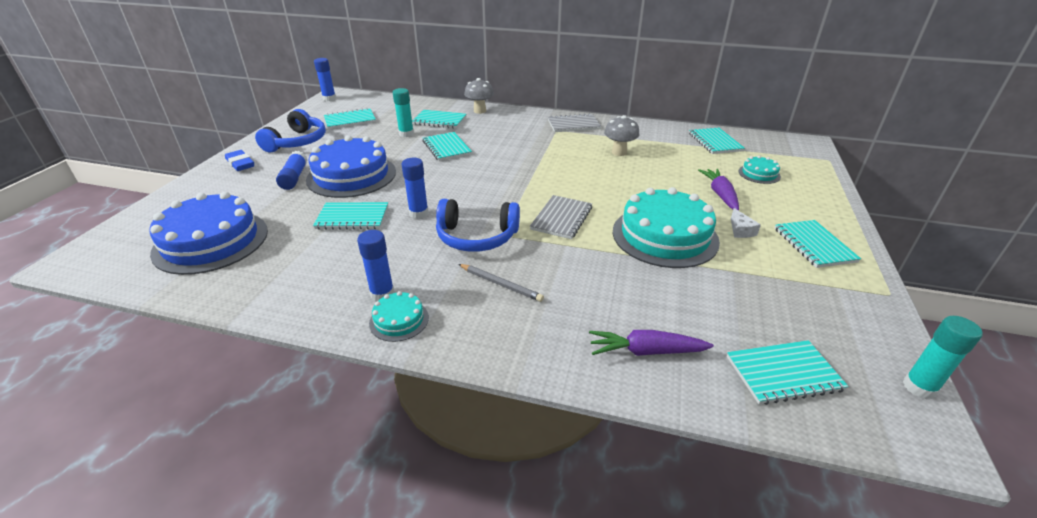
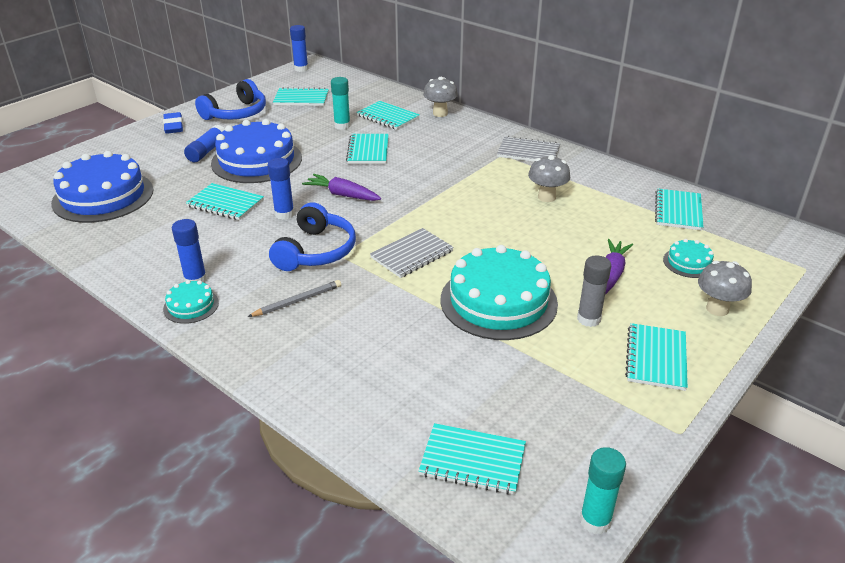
camera: 25 degrees right, 0 degrees up
(476, 237) = (315, 251): blue headphones -> blue headphones turned 105 degrees counterclockwise
(500, 284) = (297, 301): grey pencil -> grey pencil turned 90 degrees counterclockwise
(646, 351) = (367, 398): purple carrot -> purple carrot (342, 195)
(740, 230) = (588, 319): white cheese -> grey glue stick
(810, 199) = (717, 309): none -> grey mushroom

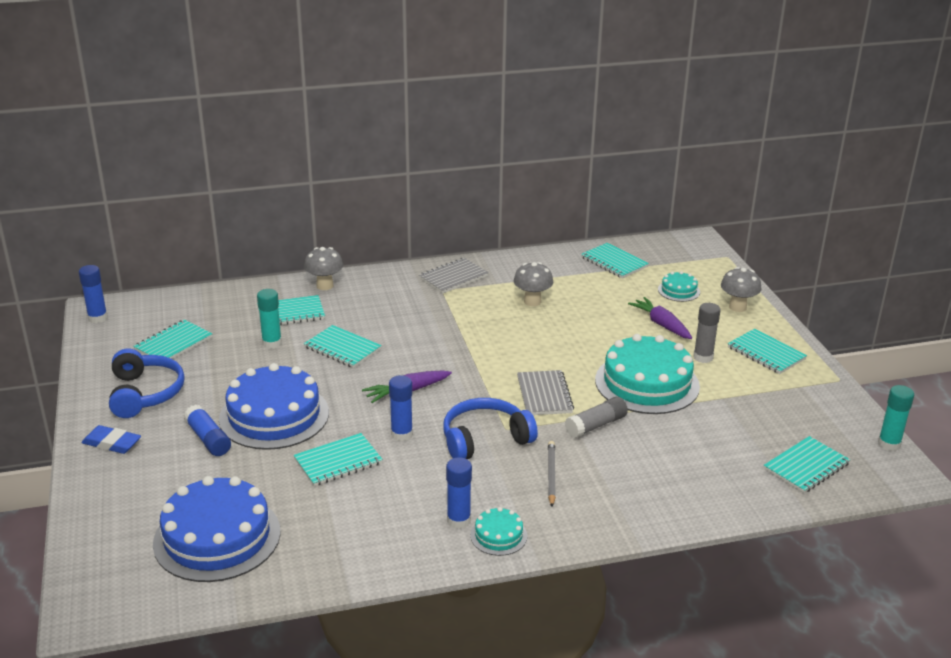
camera: 55 degrees left, 5 degrees down
(315, 251) = (485, 439): blue headphones -> blue headphones turned 75 degrees counterclockwise
(396, 297) = (596, 425): none -> grey glue stick

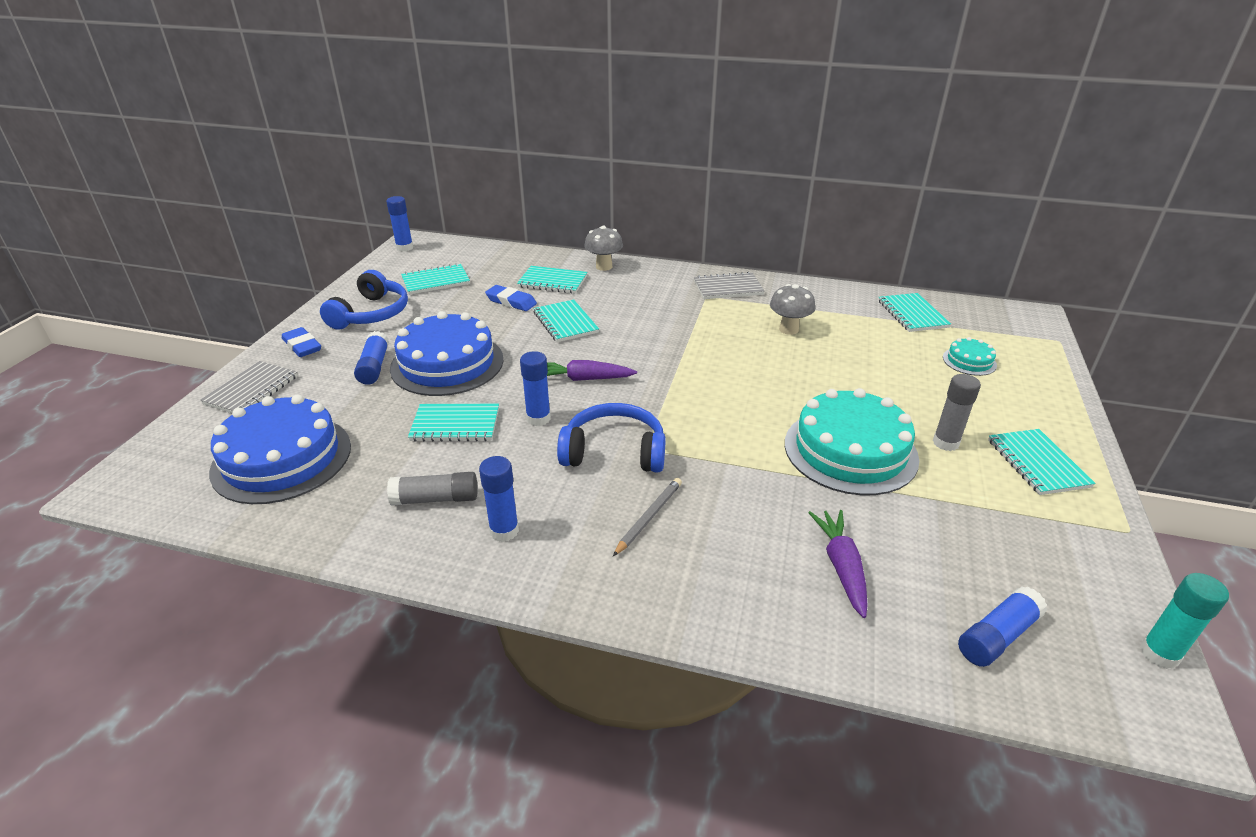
camera: 30 degrees right, 5 degrees up
(272, 343) = (511, 302): turquoise glue stick -> blue eraser
(498, 535) = (528, 566): turquoise cake -> none
(544, 395) = (719, 426): grey notebook -> grey notebook (251, 390)
(596, 425) = (749, 479): grey glue stick -> grey glue stick (436, 499)
(661, 324) = (919, 391): purple carrot -> purple carrot (841, 566)
(737, 307) = (1034, 399): grey mushroom -> none
(806, 466) = (997, 636): turquoise notebook -> blue glue stick

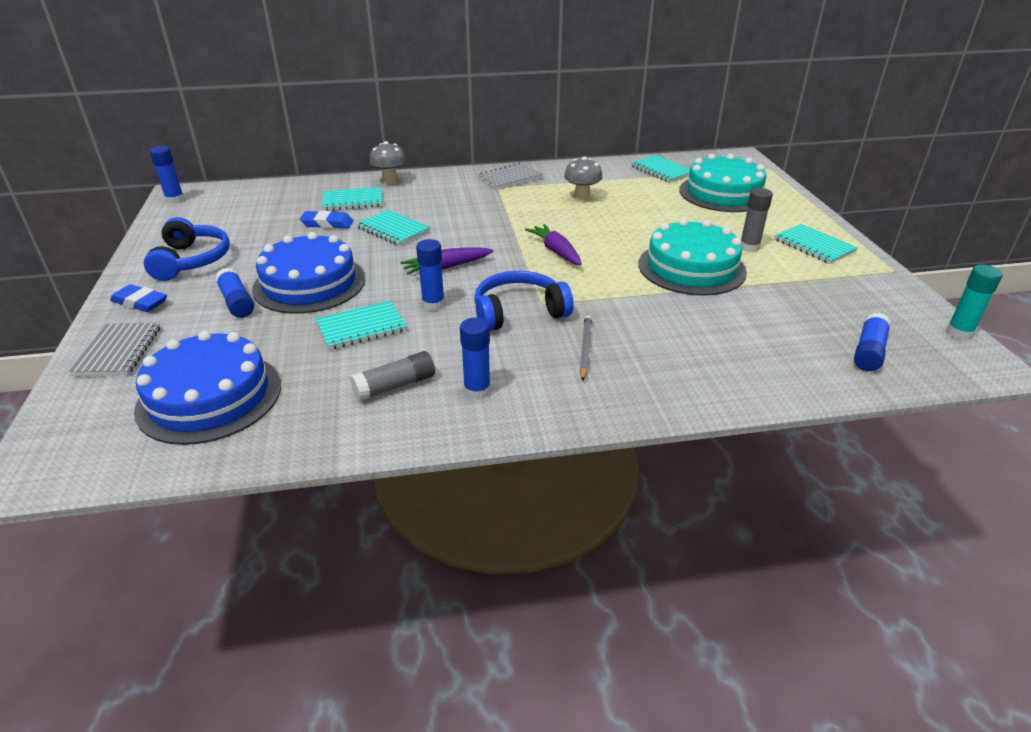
camera: 25 degrees left, 0 degrees up
(436, 281) = (235, 221): turquoise notebook -> none
(841, 566) = (744, 340): purple carrot -> purple carrot (556, 251)
(969, 361) = (723, 193): turquoise cake -> turquoise cake, size x2.18

